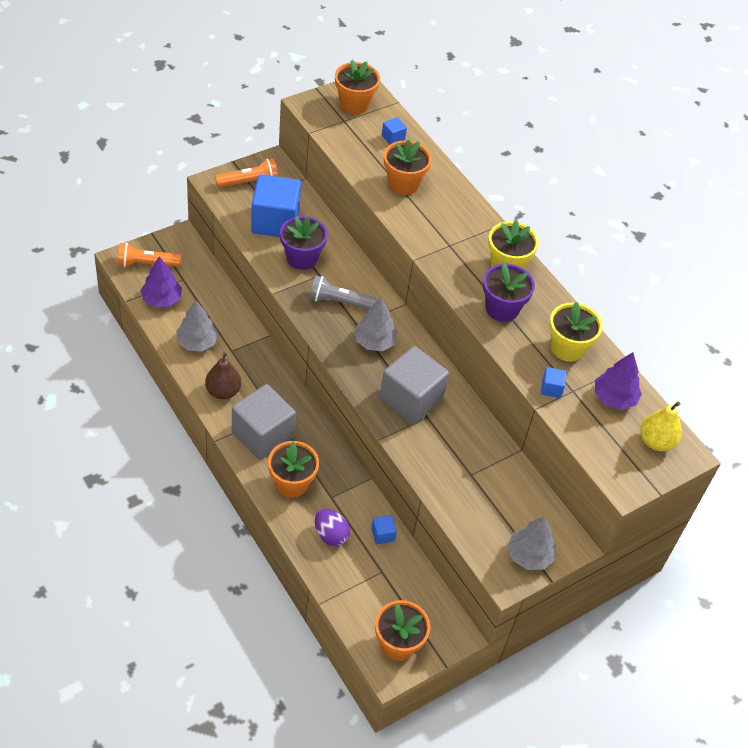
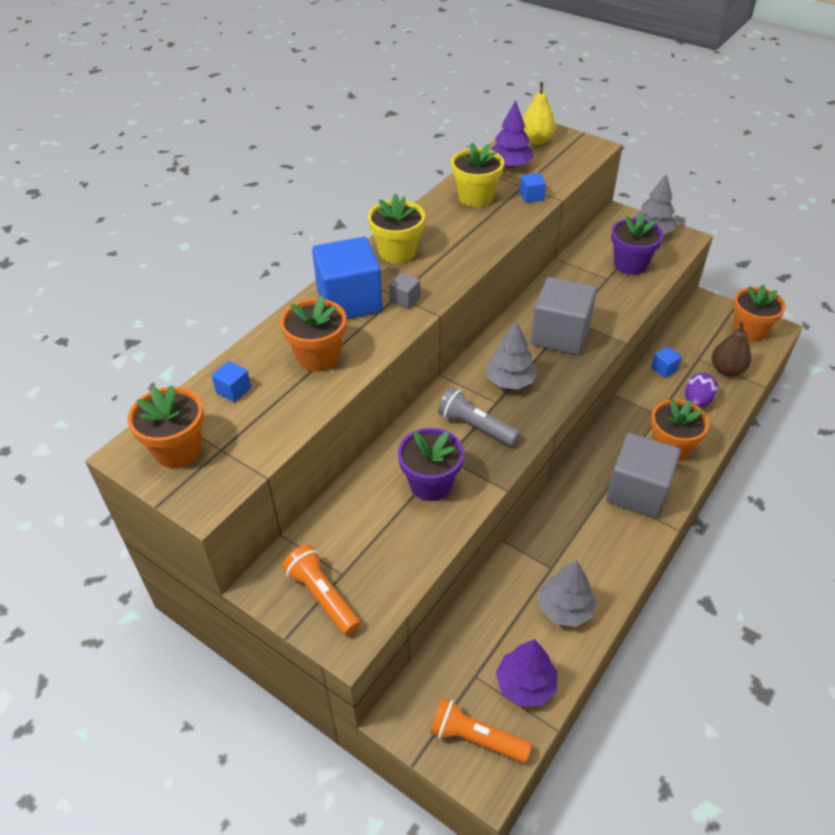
camera: 105 degrees left, 5 degrees down
(147, 264) = (476, 738): orange flashlight -> orange flashlight turned 135 degrees clockwise
(223, 391) = (613, 550): brown pear -> brown pear (726, 370)
(275, 221) = (383, 535): blue cube -> blue cube (349, 301)
(339, 302) = (475, 426): grey flashlight -> grey flashlight turned 135 degrees clockwise
(442, 248) = (405, 300): none -> grey cube
(502, 308) = (459, 242): purple flower pot -> purple flower pot (630, 264)

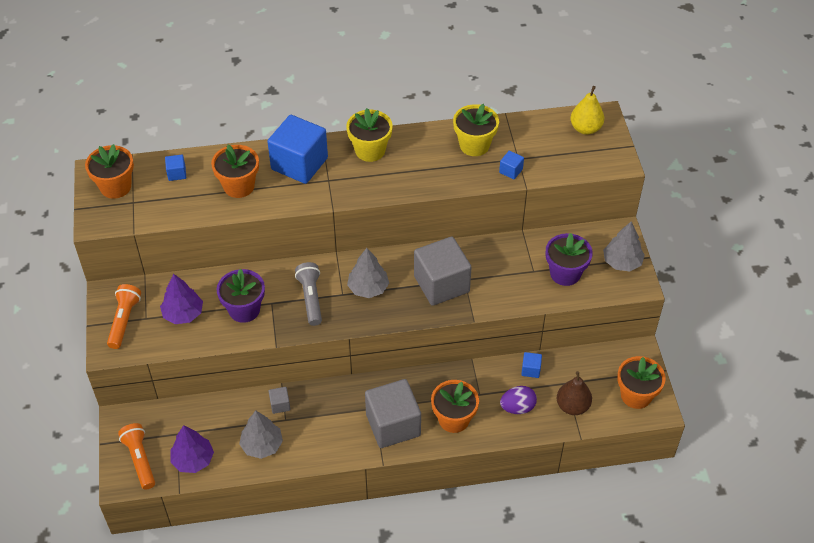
camera: 45 degrees right, 5 degrees up
(405, 300) = (329, 186): grey cube -> grey cube (280, 405)
(510, 165) = (535, 136): purple tree -> purple tree (183, 314)

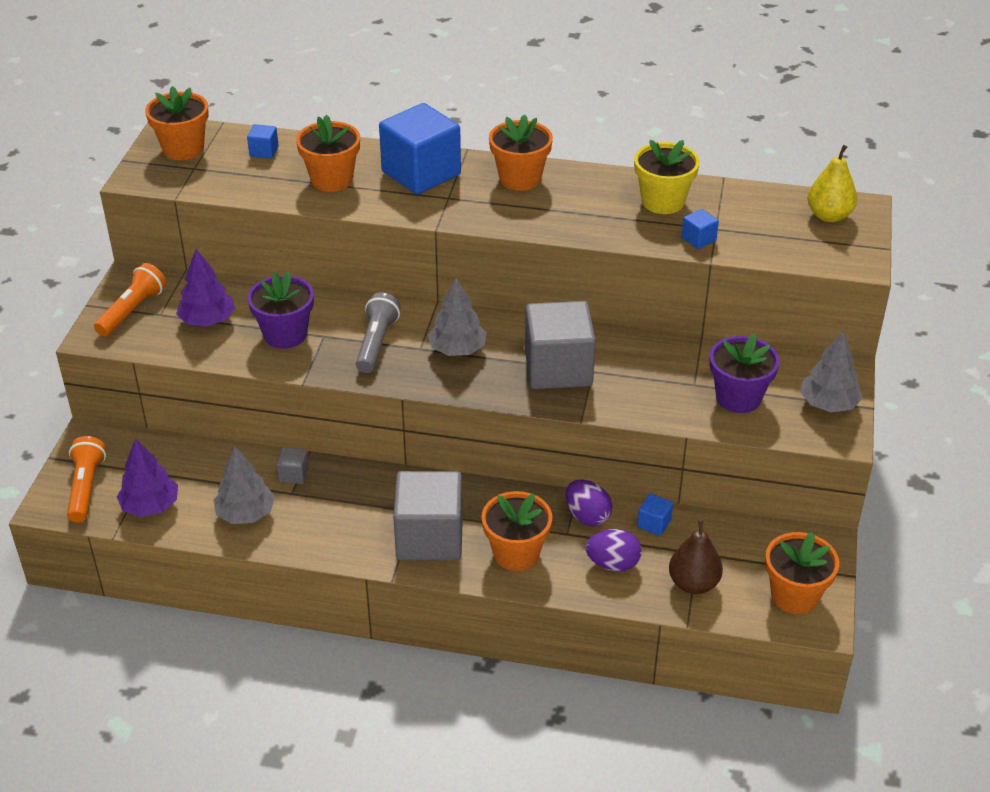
camera: 20 degrees right, 10 degrees down
(370, 150) = (520, 178): yellow flower pot -> orange flower pot
(487, 377) = (587, 516): none -> purple egg

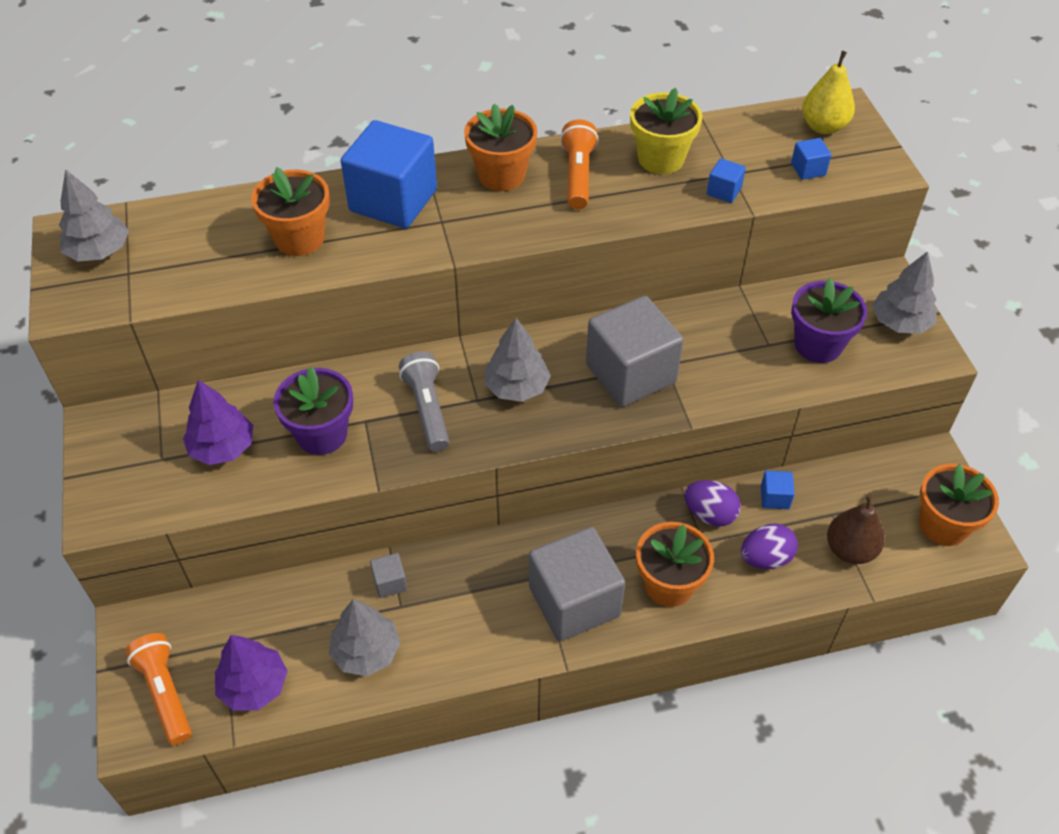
camera: 25 degrees left, 10 degrees up
(132, 310) = (125, 466): orange flashlight -> orange flashlight (578, 176)
(183, 149) = (99, 251): orange flower pot -> grey tree
(264, 151) = (198, 226): blue cube -> blue cube (808, 169)

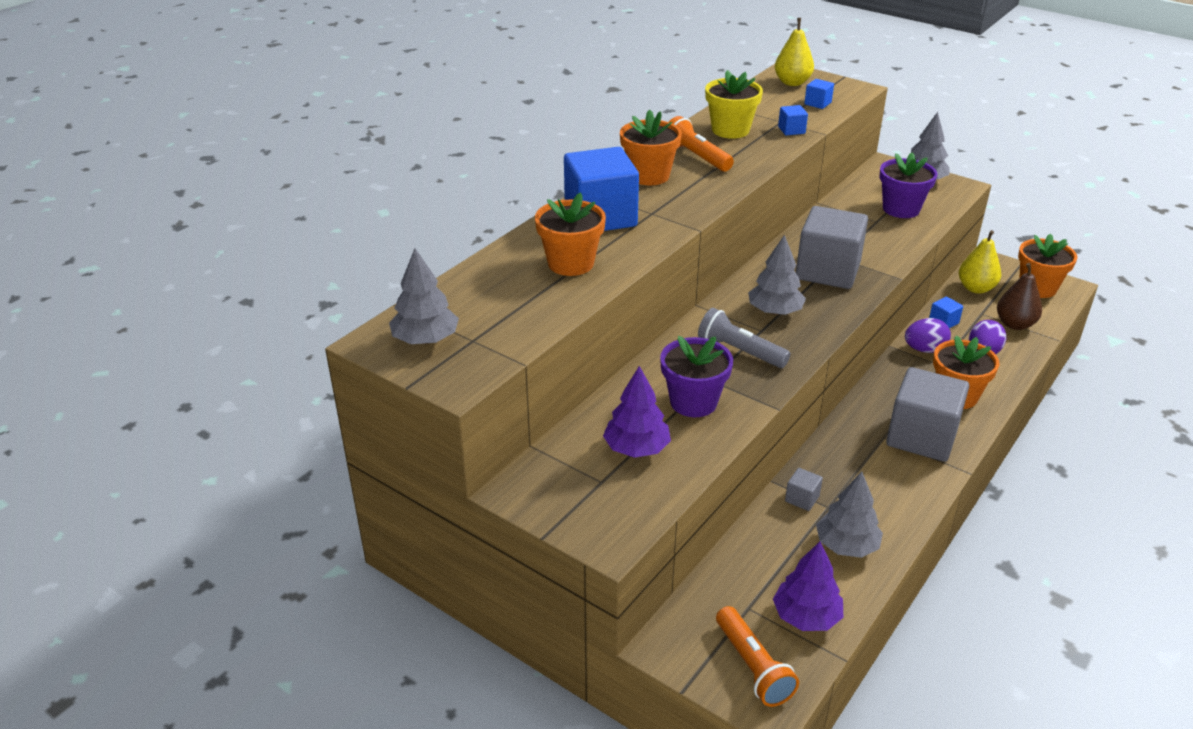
camera: 40 degrees left, 15 degrees down
(165, 693) = (753, 667): orange flashlight -> orange flashlight turned 135 degrees counterclockwise
(869, 481) = (976, 288): none -> yellow pear

